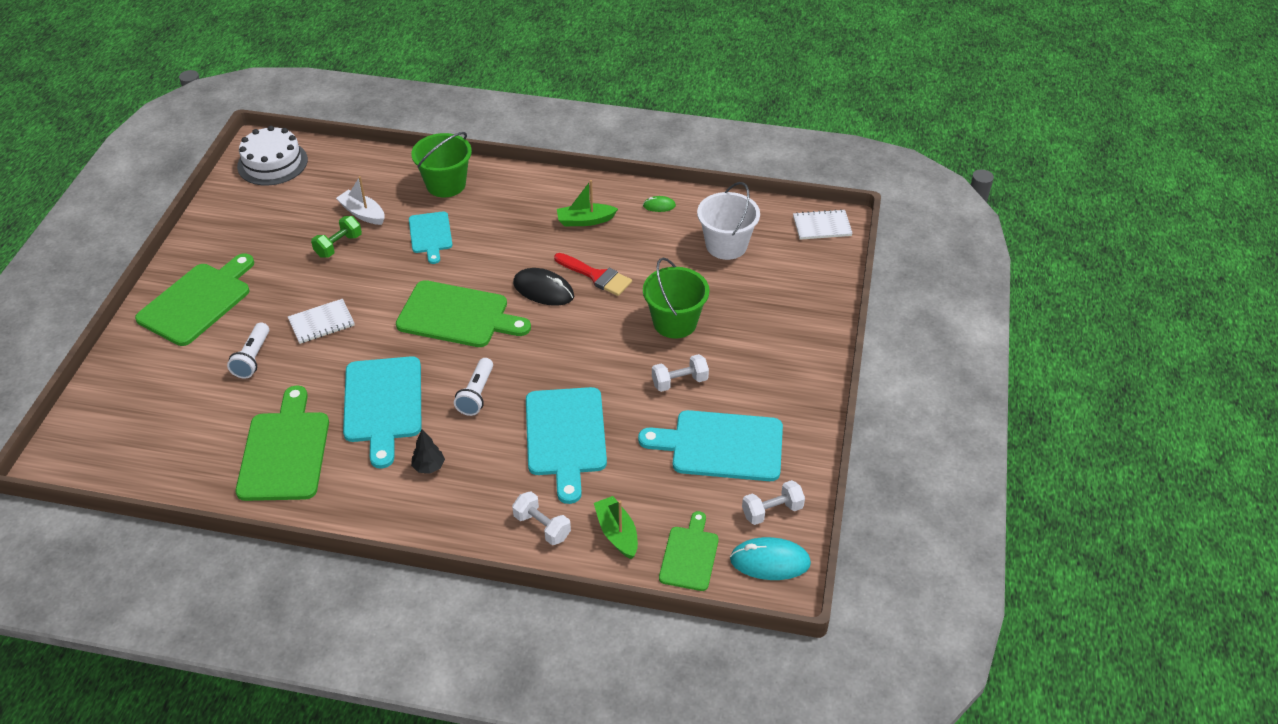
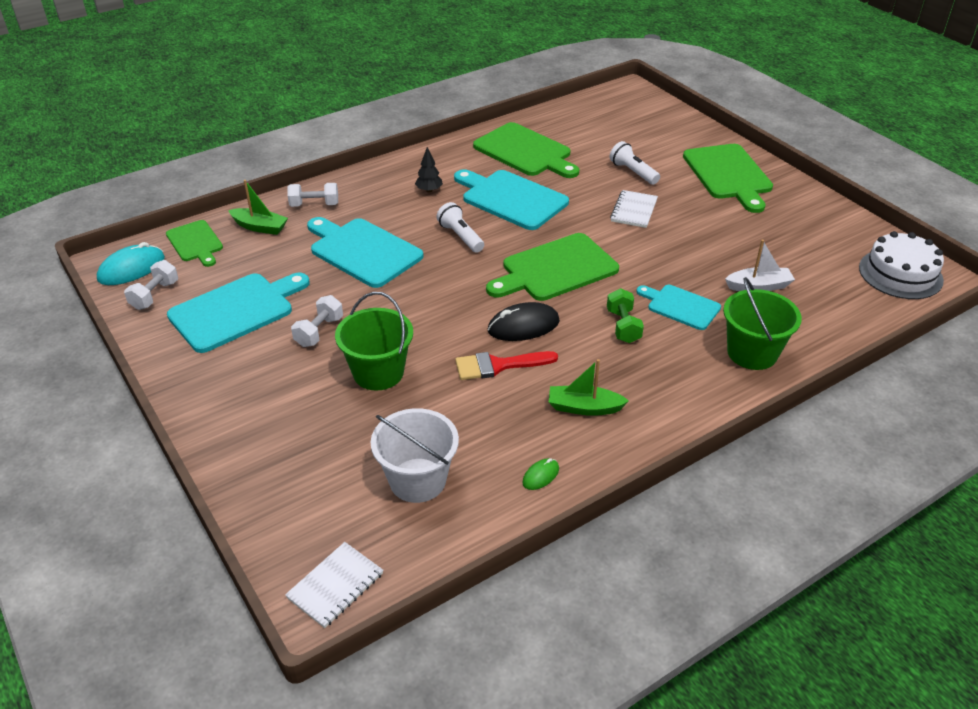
camera: 135 degrees right, 5 degrees down
(338, 246) = (724, 255): green dumbbell -> green dumbbell (623, 326)
(585, 220) = (584, 407): green boat -> green boat turned 120 degrees counterclockwise

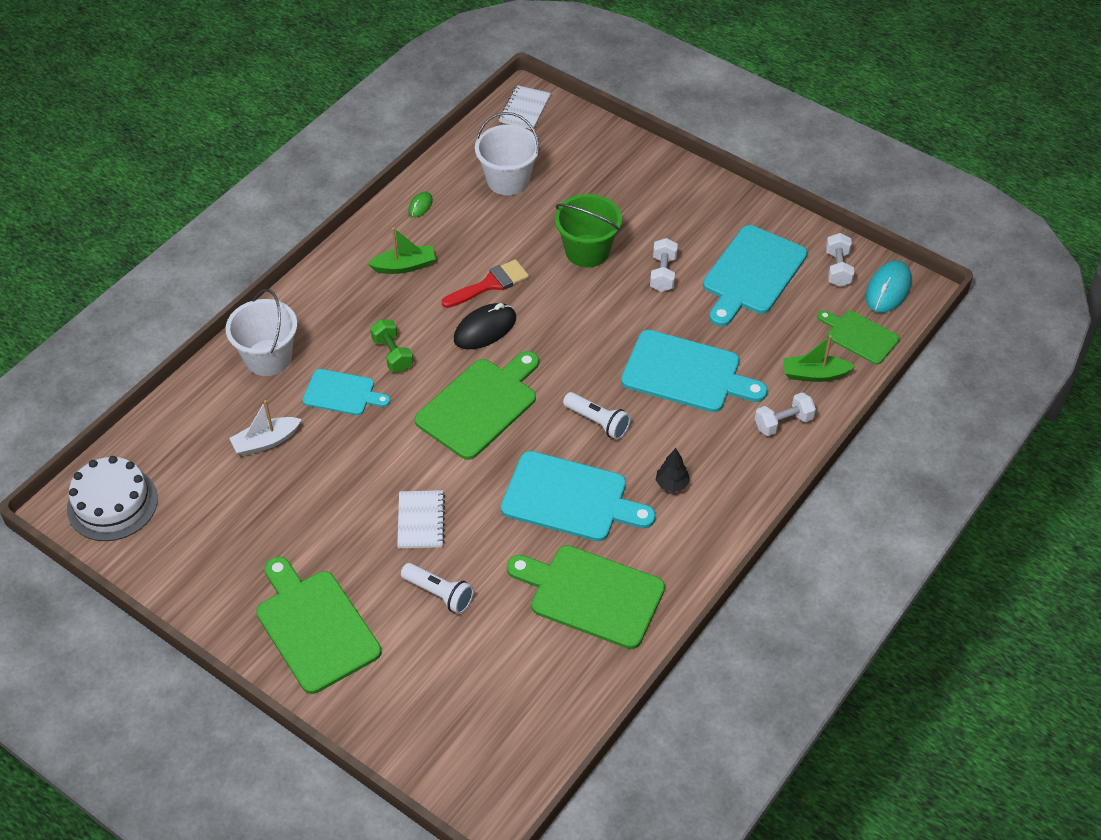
camera: 160 degrees right, 10 degrees up
(752, 353) = (268, 358): green bucket -> white bucket

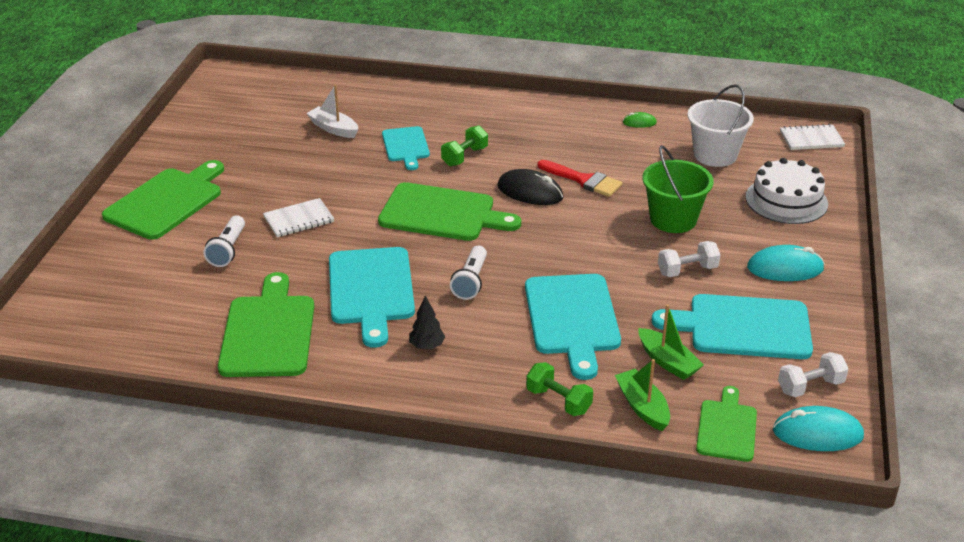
camera: 65 degrees right, 15 degrees down
(112, 503) = (237, 88): white cake -> white cake (786, 200)
(268, 358) = (417, 105): white bucket -> none
(404, 266) = (565, 134): green boat -> green boat (667, 362)
(693, 214) = (785, 268): none -> turquoise mouse
(783, 423) = (558, 401): white dumbbell -> green dumbbell

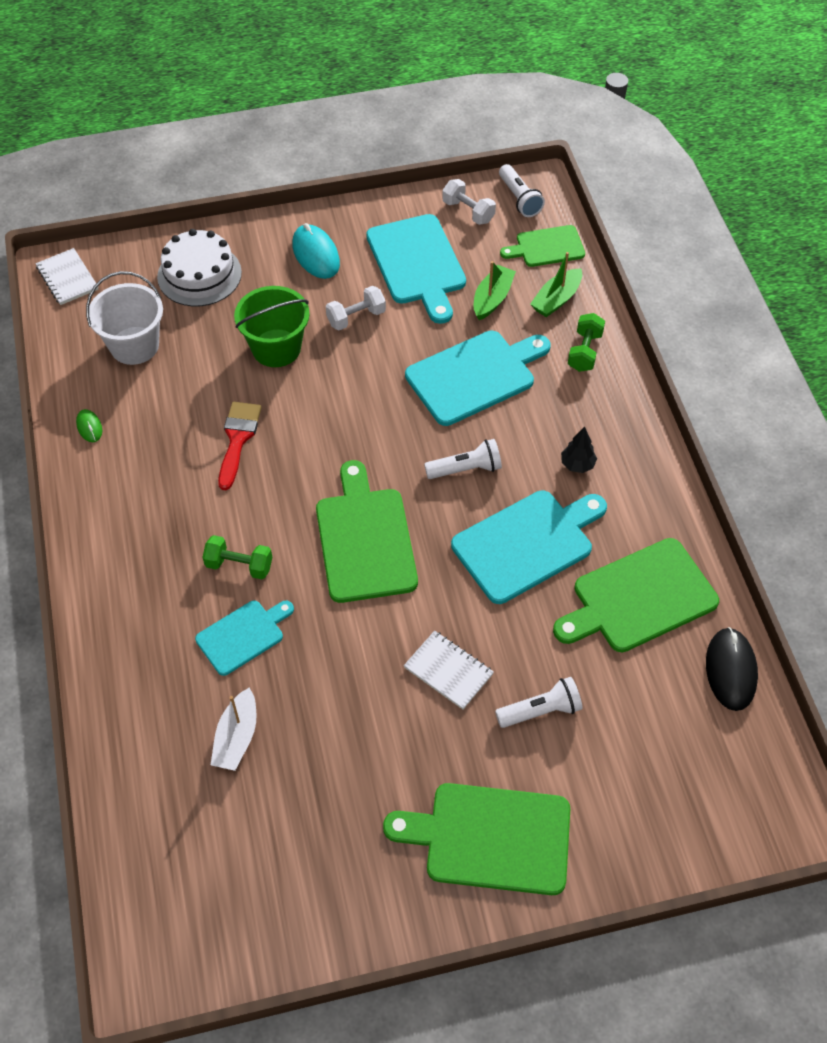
camera: 115 degrees left, 20 degrees up
(530, 192) = (284, 477): black mouse -> black mouse (730, 670)
(687, 270) = (356, 317): white dumbbell -> white dumbbell turned 75 degrees counterclockwise
(817, 434) = (519, 199): turquoise mouse -> white flashlight

